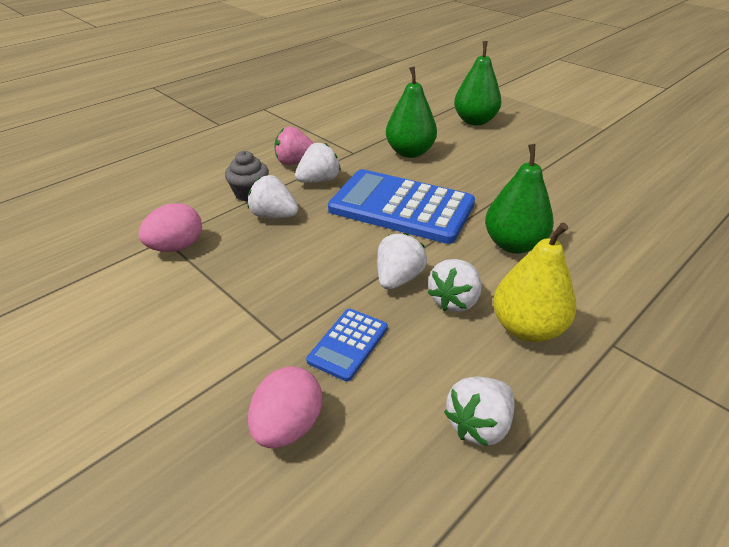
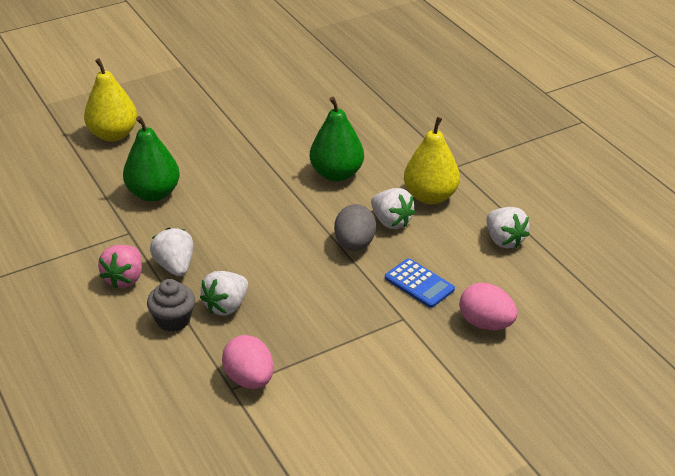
camera: 75 degrees left, 0 degrees up
(398, 278) = (354, 244): white strawberry -> grey egg
(401, 207) = (253, 221): blue calculator -> none
(475, 121) = (113, 134): green pear -> yellow pear

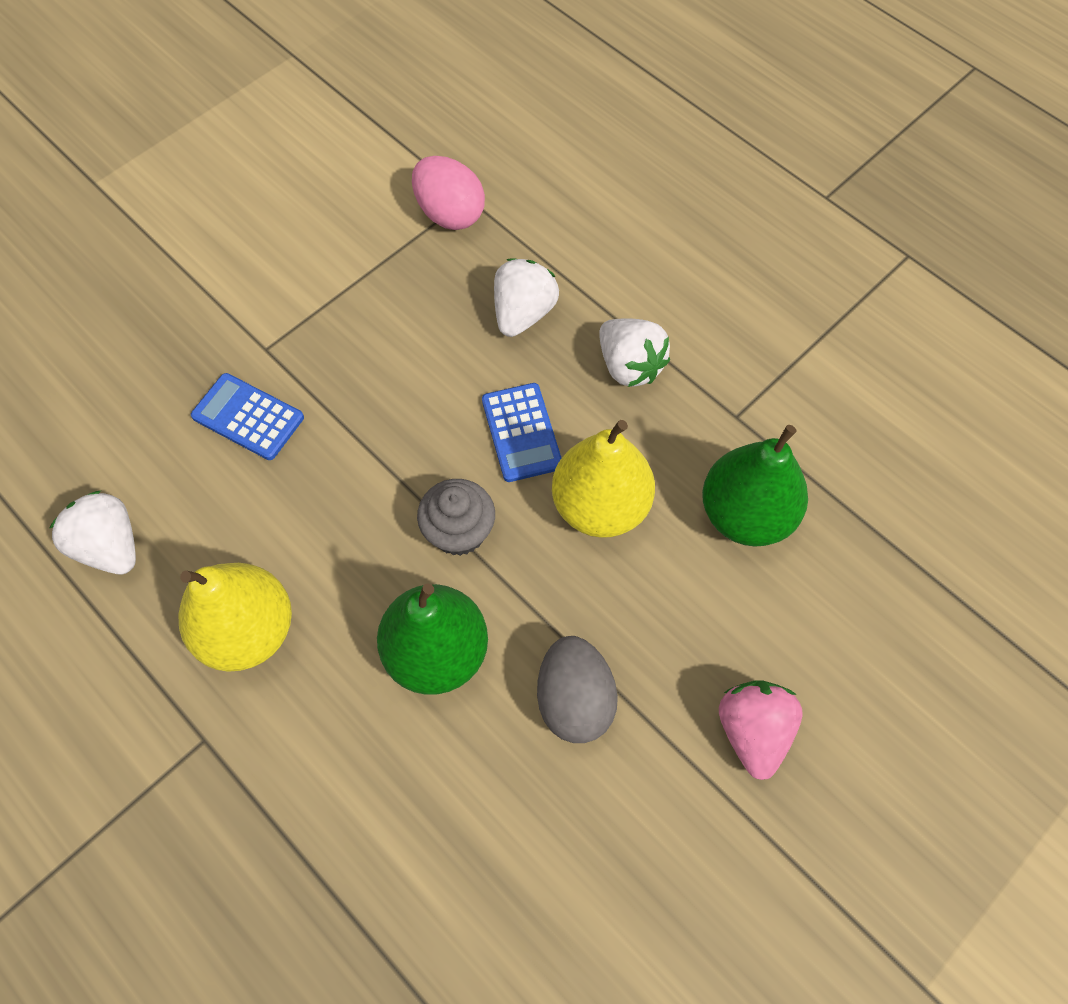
camera: 165 degrees right, 25 degrees up
(113, 134) = (916, 663): yellow pear -> yellow pear (600, 506)
(125, 278) = (690, 327): pink strawberry -> pink strawberry (752, 731)
(173, 320) = (586, 275): grey cupcake -> grey cupcake (459, 531)
(256, 247) = (521, 433): none -> blue calculator
(354, 244) = (364, 476): grey egg -> grey egg (574, 699)
(391, 221) = (311, 545): white strawberry -> none
(485, 323) = (143, 366): pink egg -> none

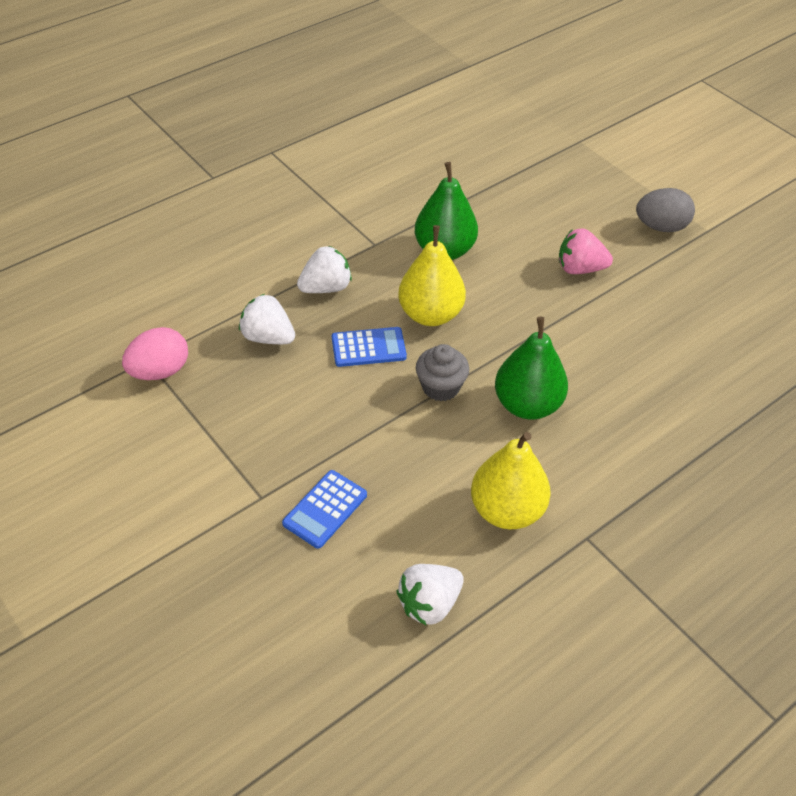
camera: 85 degrees left, 15 degrees down
(574, 699) = (560, 341): grey egg -> grey egg (661, 227)

